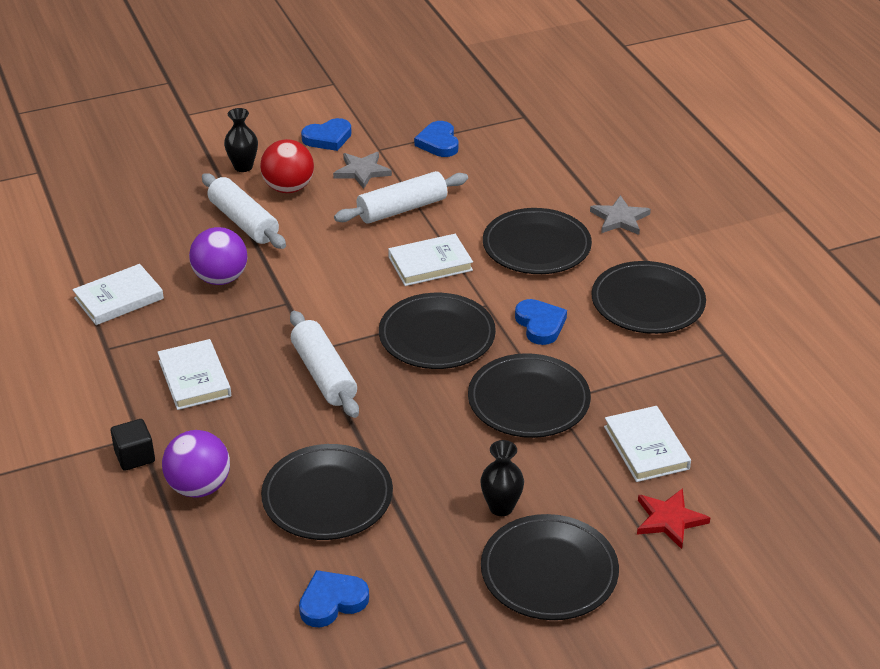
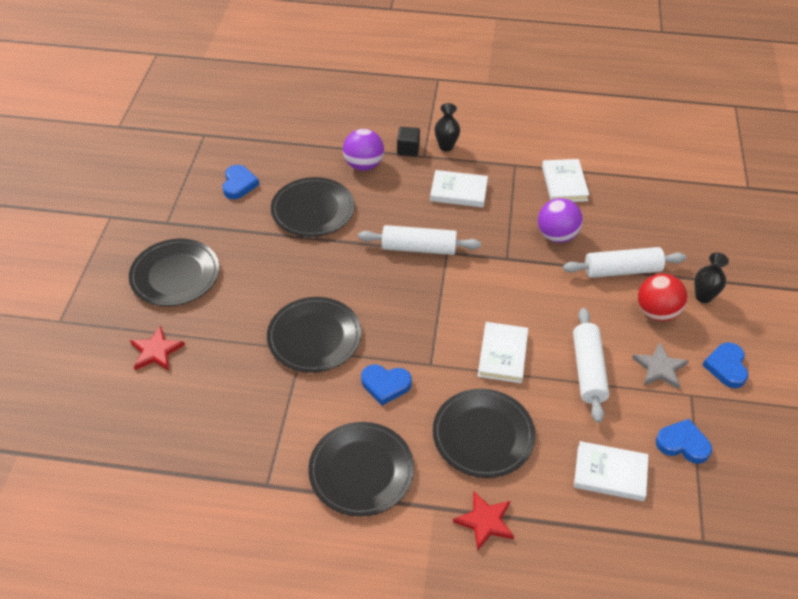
camera: 120 degrees right, 10 degrees up
(437, 336) = (416, 320): black plate -> none
(501, 507) = (238, 278): black vase -> black vase (446, 146)
(620, 218) = (485, 521): grey star -> red star
(646, 448) = (221, 375): white book -> white book (610, 473)

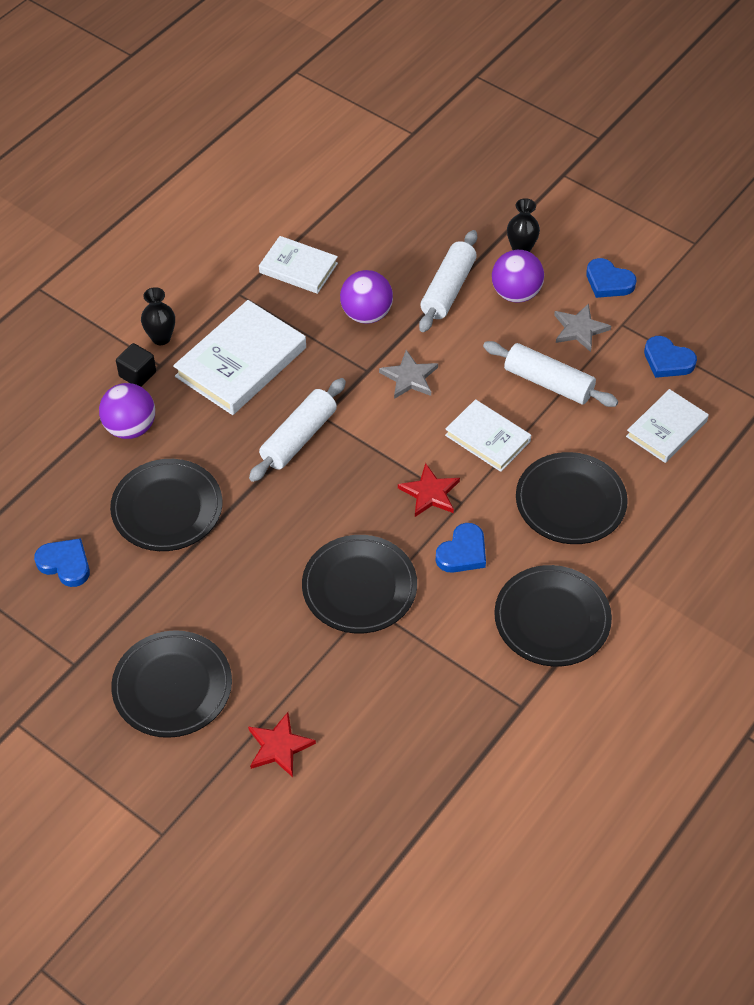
camera: 60 degrees left, 5 degrees up
(458, 191) = (241, 362): white book -> white book, size x1.63
(485, 521) = (662, 546): red star -> red star (430, 493)
(521, 284) = (409, 377): none -> grey star
(657, 312) = (516, 293): red ball -> purple ball
(683, 444) = (667, 361): blue heart -> blue heart turned 105 degrees counterclockwise

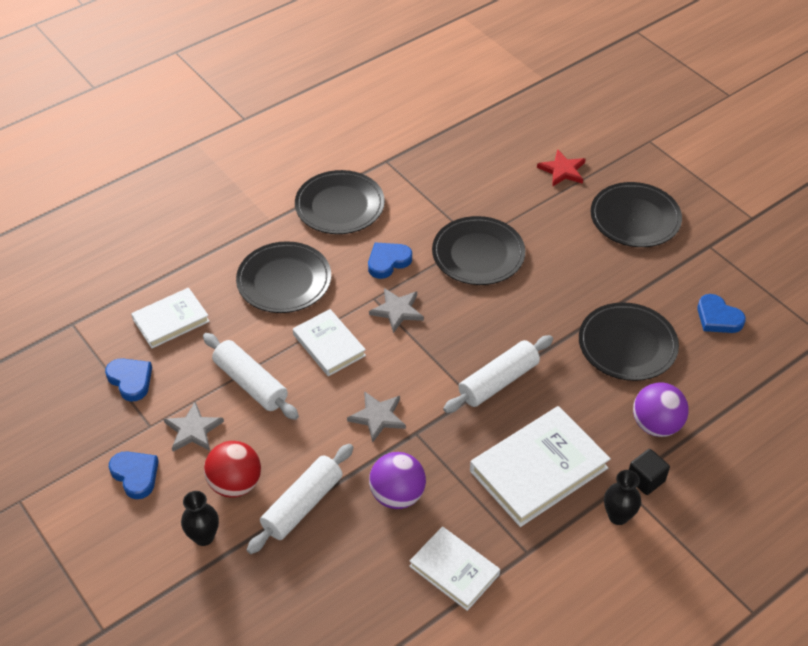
camera: 165 degrees left, 5 degrees down
(430, 493) = (397, 311): red star -> grey star
(516, 293) = (235, 484): purple ball -> red ball

